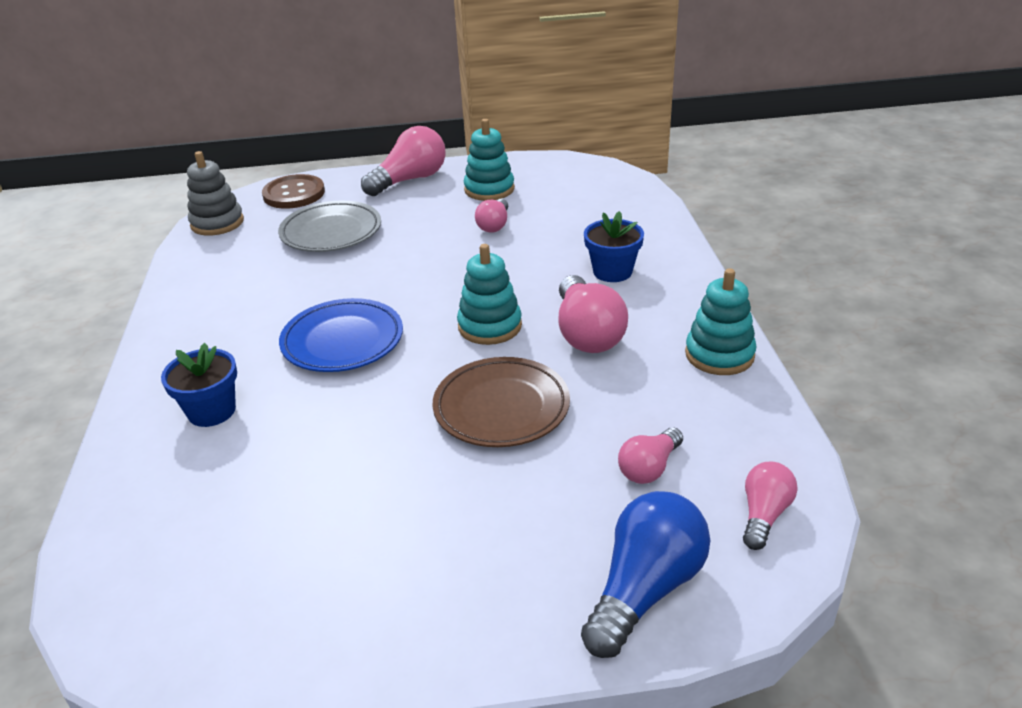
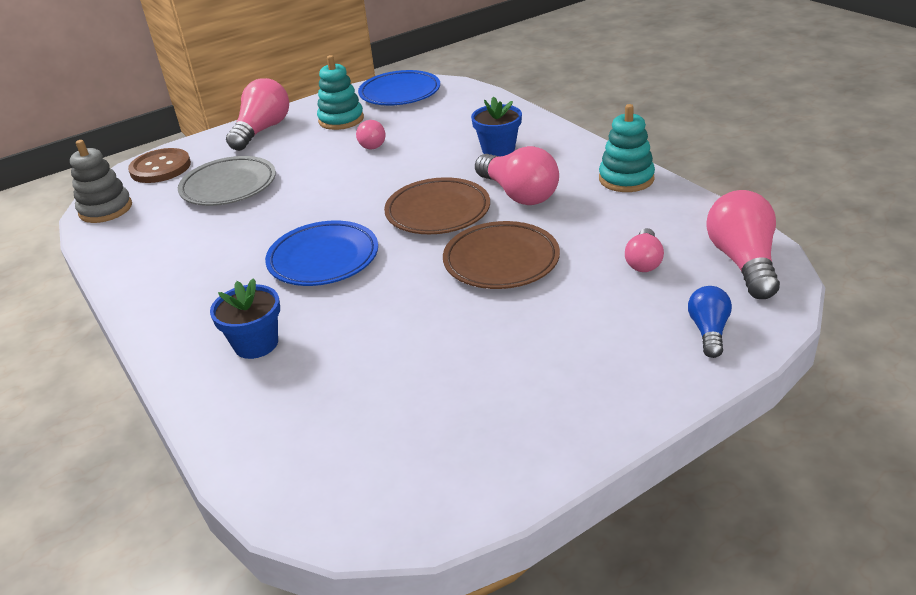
camera: 25 degrees left, 0 degrees up
(490, 326) = (438, 212): turquoise stacking toy -> brown plate
(570, 175) = (400, 93): none -> blue plate
(645, 589) = (708, 331): blue light bulb -> blue light bulb, size x0.58
(764, 515) = (742, 262): pink light bulb -> pink light bulb, size x1.73

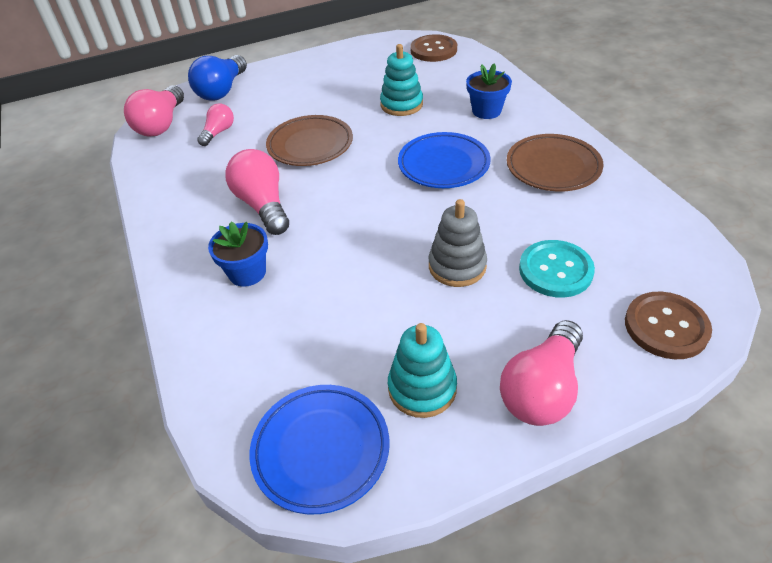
camera: 170 degrees left, 10 degrees up
(105, 209) = (693, 259): grey stacking toy -> grey stacking toy (457, 266)
(229, 186) = (555, 270): grey plate -> turquoise button
(339, 487) = (433, 50): none -> brown button
(371, 143) = (385, 317): pink light bulb -> none
(438, 212) = (340, 197): brown plate -> brown plate (553, 167)
(626, 179) = (164, 207): turquoise stacking toy -> turquoise stacking toy (401, 104)
(708, 331) = (222, 90): blue light bulb -> blue light bulb, size x1.73

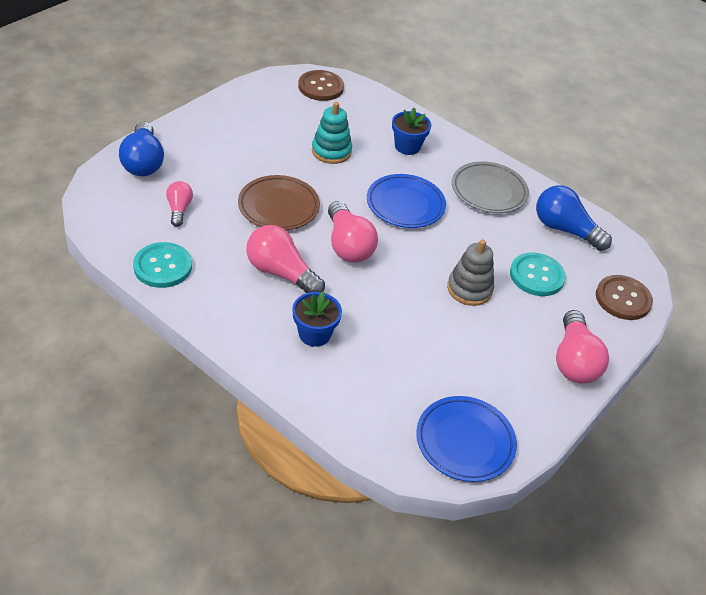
camera: 35 degrees left, 0 degrees up
(161, 124) = (111, 211): pink light bulb -> pink light bulb (348, 245)
(162, 178) = (163, 266): none -> turquoise button
(422, 388) = (501, 382): turquoise stacking toy -> none
(553, 167) = (488, 191): brown plate -> grey plate
(628, 225) = (564, 229): none -> blue light bulb

